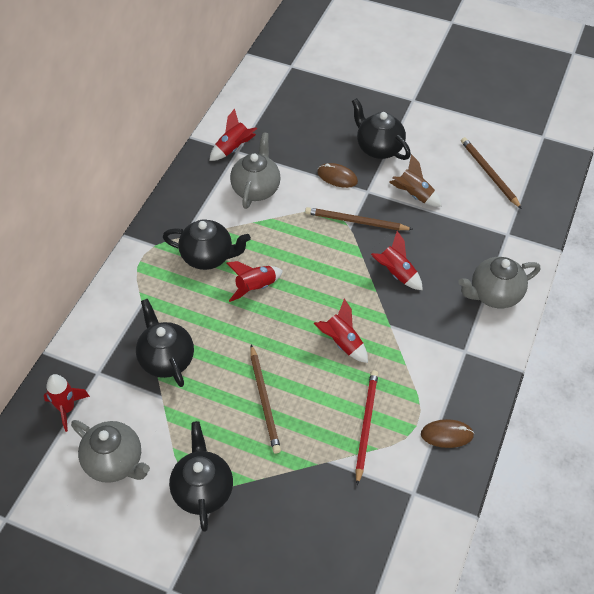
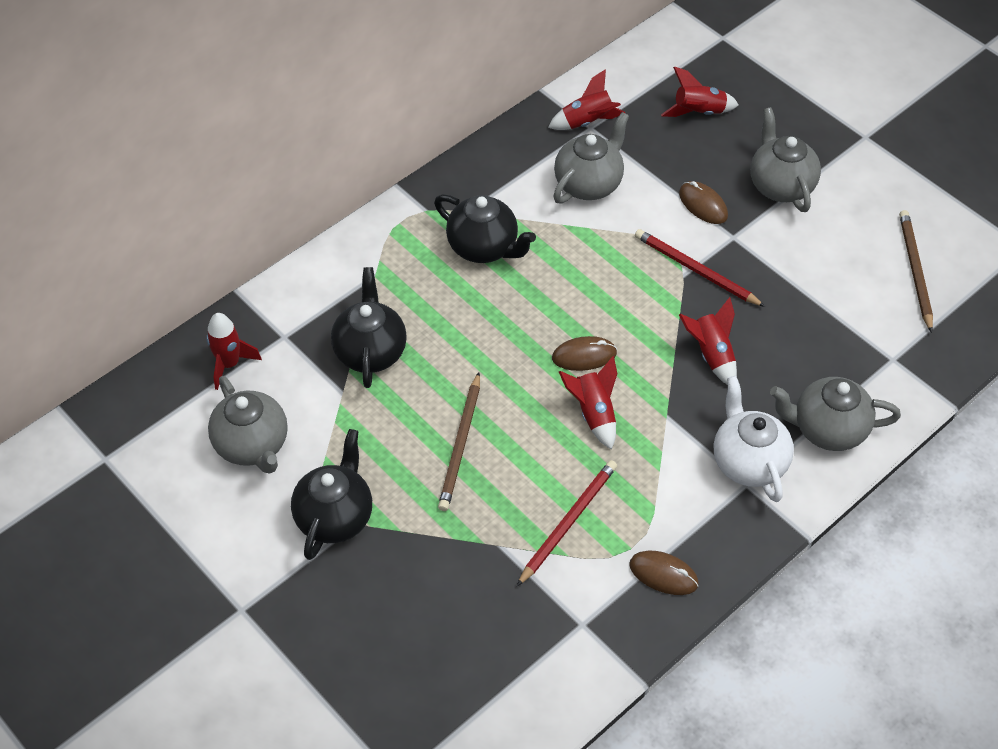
camera: 25 degrees right, 0 degrees up
(255, 287) = (522, 306): red rocket -> red rocket (698, 112)
(315, 306) = (584, 356): none -> brown mouse
(356, 221) = (695, 270): brown pencil -> red pencil
(379, 148) = (780, 186): black teapot -> grey teapot
(414, 195) = (793, 263): brown rocket -> none
(458, 336) = (748, 462): none -> white teapot

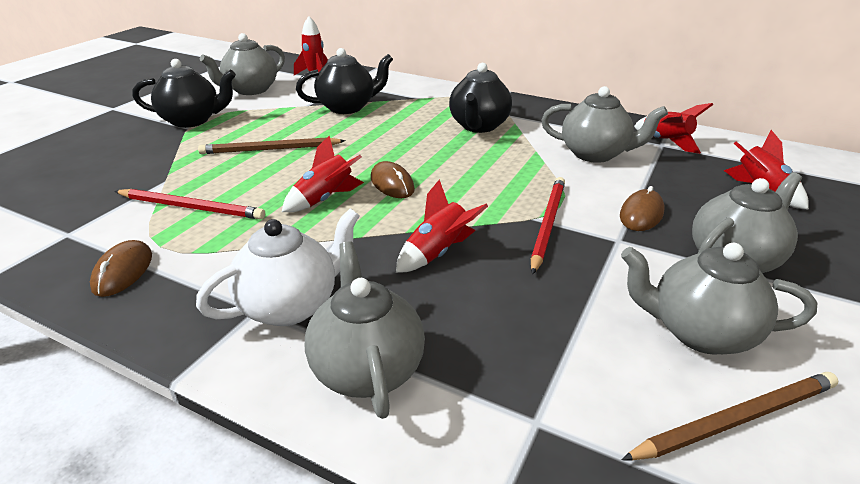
camera: 70 degrees right, 20 degrees down
(846, 247) = (699, 332): none -> grey teapot

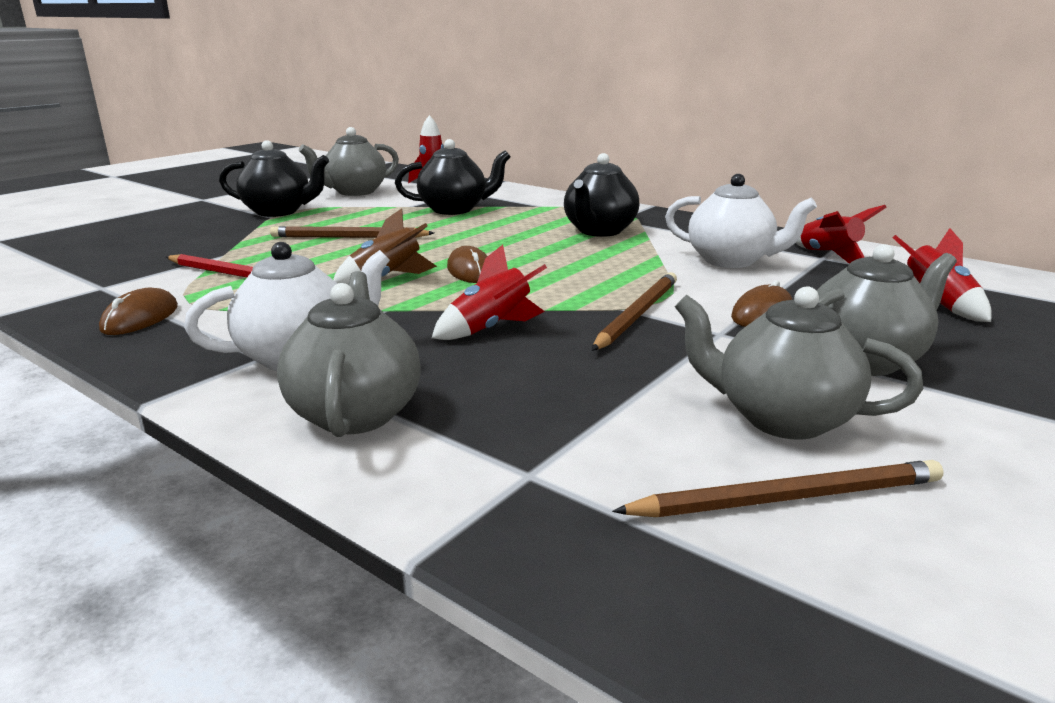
camera: 10 degrees right, 10 degrees down
(325, 199) = (387, 278): red rocket -> brown rocket
(547, 224) = (637, 314): red pencil -> brown pencil
(595, 154) = (731, 261): grey teapot -> white teapot

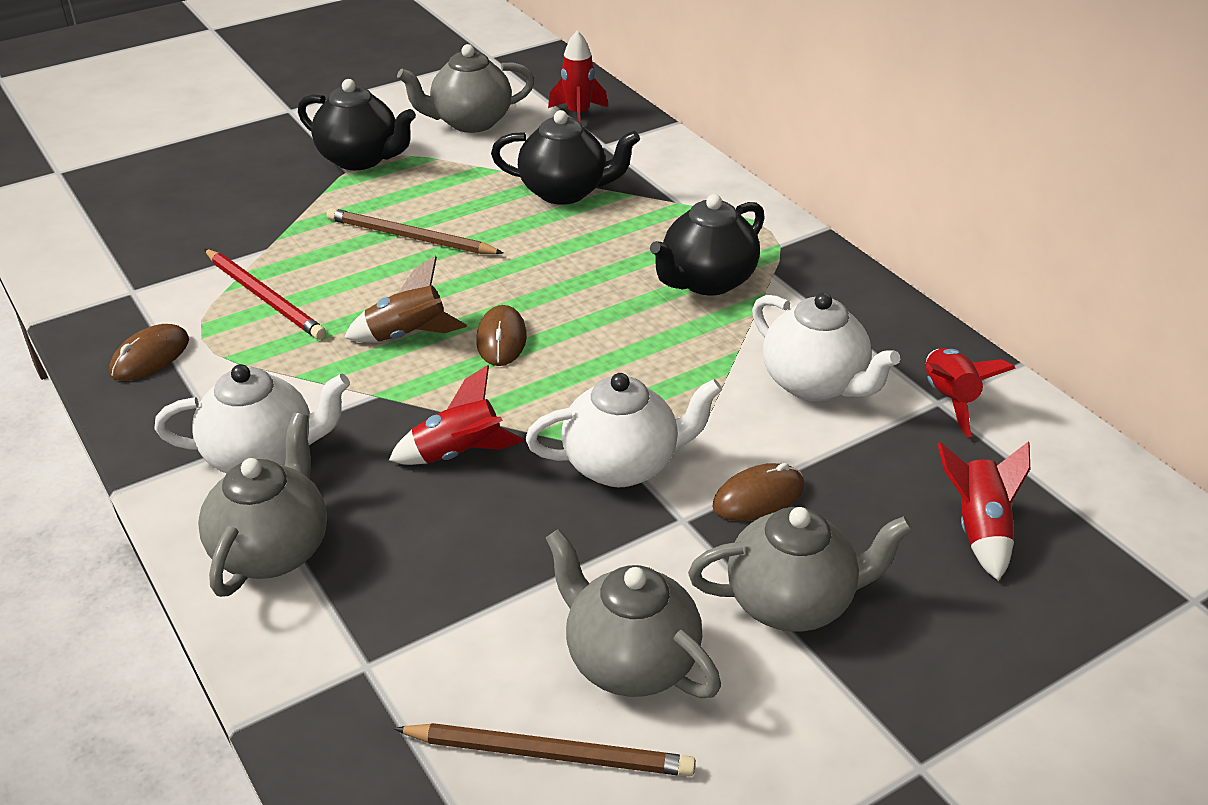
camera: 20 degrees right, 15 degrees up
(637, 314) = (622, 465): brown pencil -> white teapot

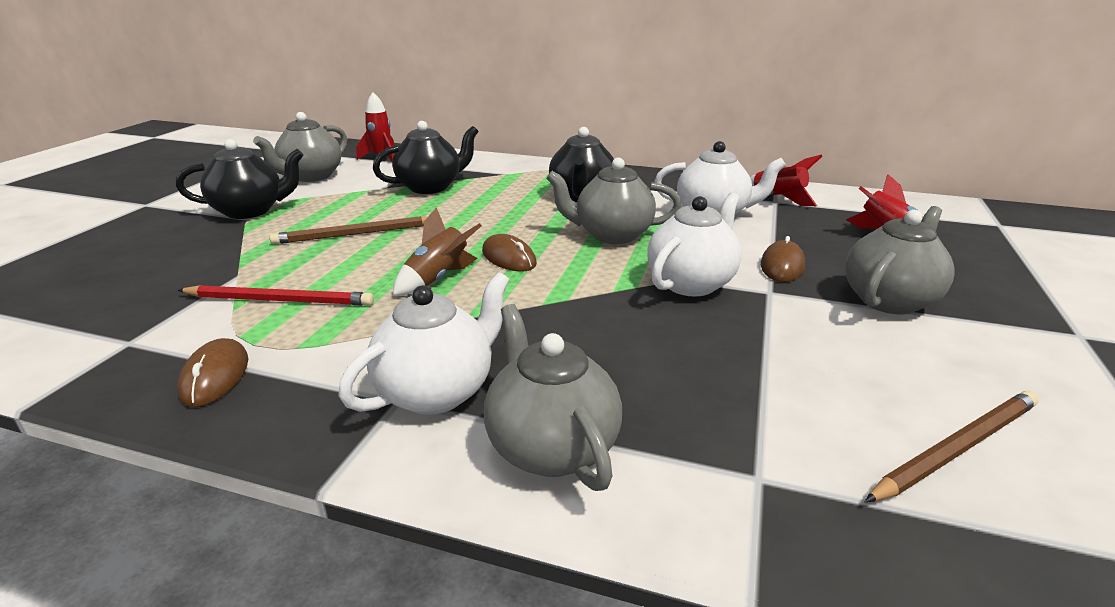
camera: 40 degrees left, 10 degrees down
(458, 454) = (585, 321): red rocket -> none
(630, 662) = (886, 370): grey teapot -> grey teapot (612, 235)

